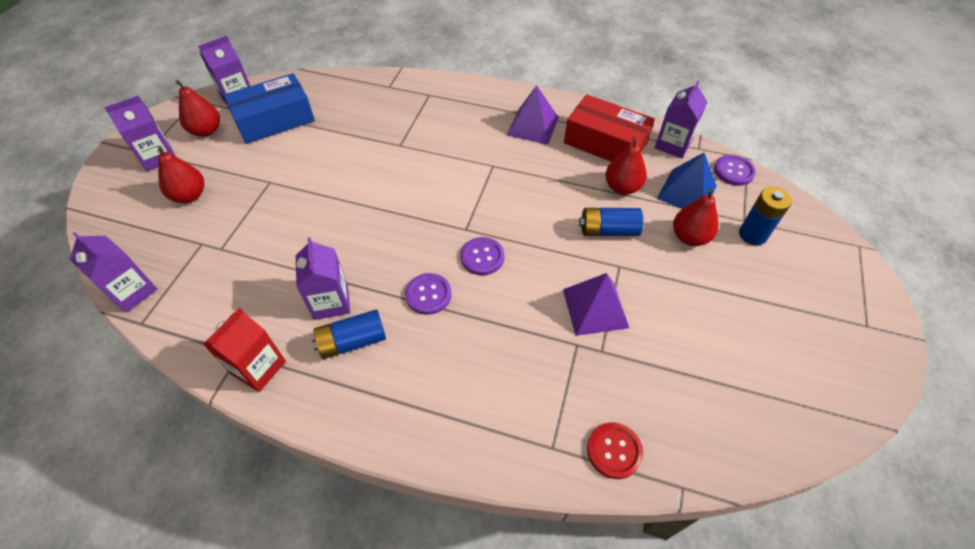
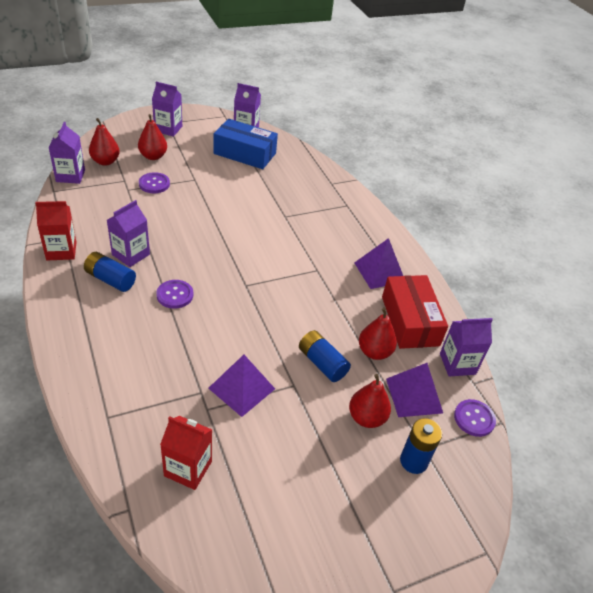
camera: 45 degrees right, 10 degrees down
(206, 131) = (206, 134): red pear -> red pear (105, 161)
(482, 257) = (230, 305): purple button -> purple button (154, 184)
(614, 451) = (129, 454): red button -> none
(663, 407) = (188, 468): none -> red carton
(687, 192) = (414, 395): blue pyramid -> purple pyramid

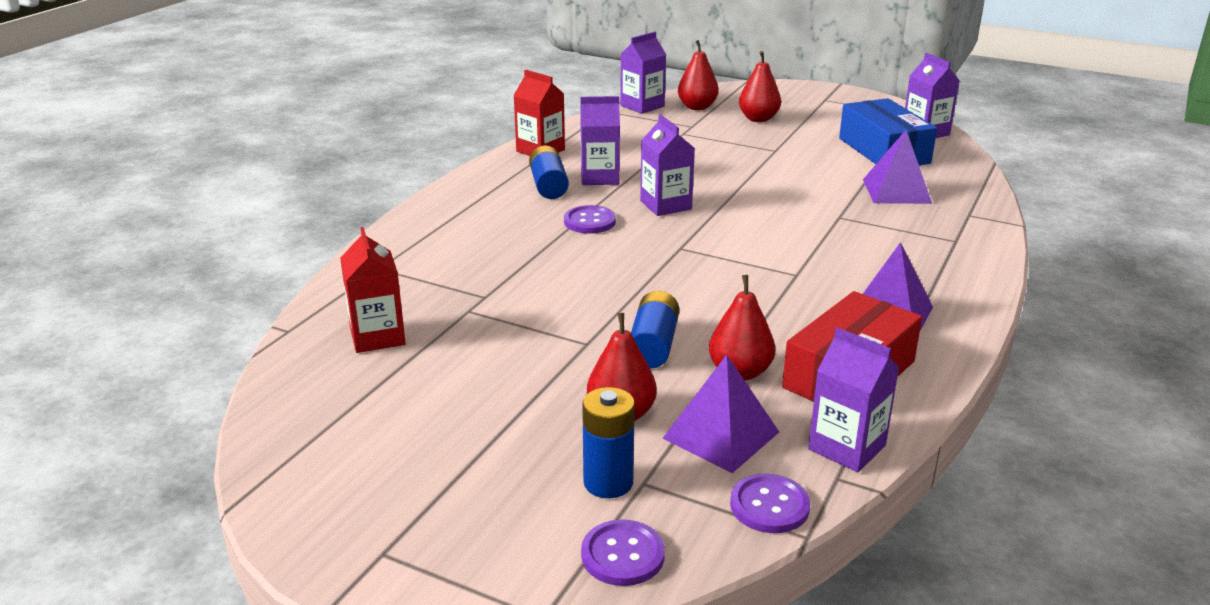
camera: 55 degrees right, 15 degrees down
(154, 184) = (720, 138): purple button -> purple button (622, 555)
(168, 129) = (817, 104): purple carton -> purple carton (665, 205)
(241, 388) = (528, 315): purple pyramid -> purple pyramid (896, 191)

